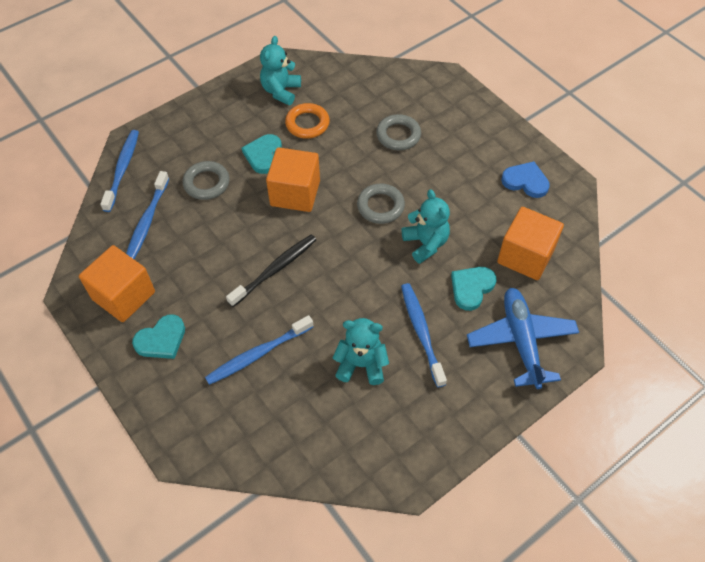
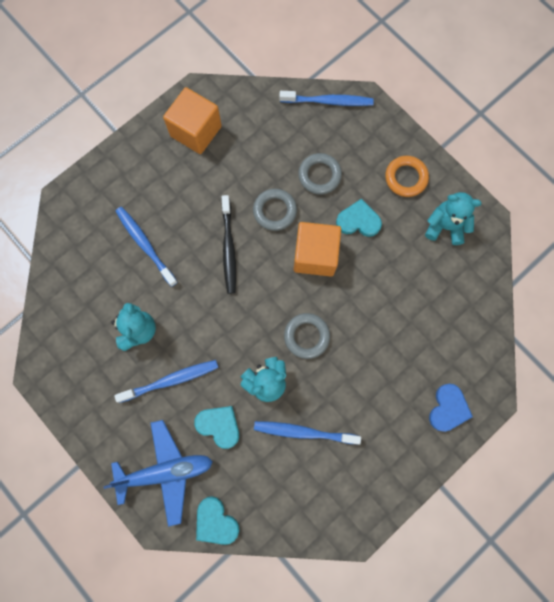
camera: 85 degrees right, 20 degrees up
(147, 222) = (271, 134): blue toothbrush -> blue toothbrush (303, 432)
(161, 340) = (156, 168): turquoise heart -> turquoise heart (215, 522)
(275, 270) = (228, 248): black toothbrush -> black toothbrush turned 45 degrees clockwise
(307, 124) = (404, 257): orange ring -> orange ring (406, 178)
(398, 135) = (399, 349): grey ring -> grey ring (275, 211)
(525, 181) = (351, 483): blue heart -> blue heart (448, 408)
(525, 256) = (258, 479): orange cube -> none

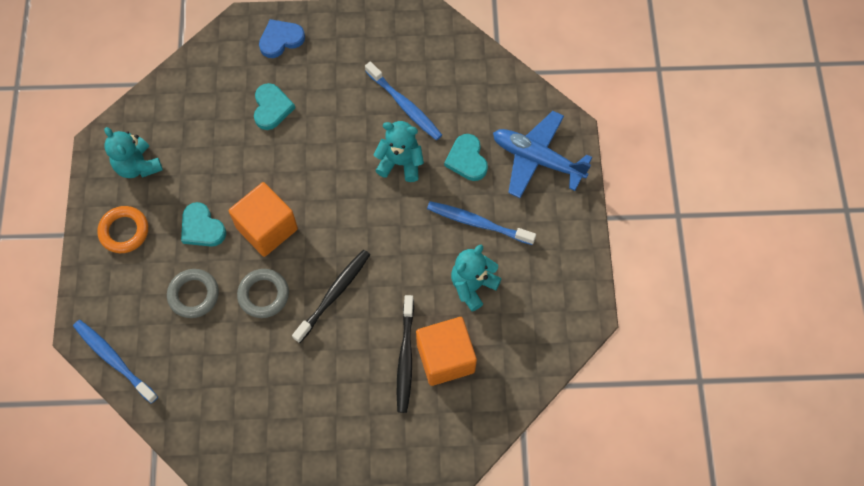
camera: 140 degrees left, 10 degrees down
(145, 245) = (405, 358): blue toothbrush -> black toothbrush
(196, 131) = (263, 435): orange cube -> orange cube (445, 358)
(215, 522) = (526, 97): turquoise heart -> turquoise heart (272, 108)
(306, 336) = (336, 171): grey ring -> none

